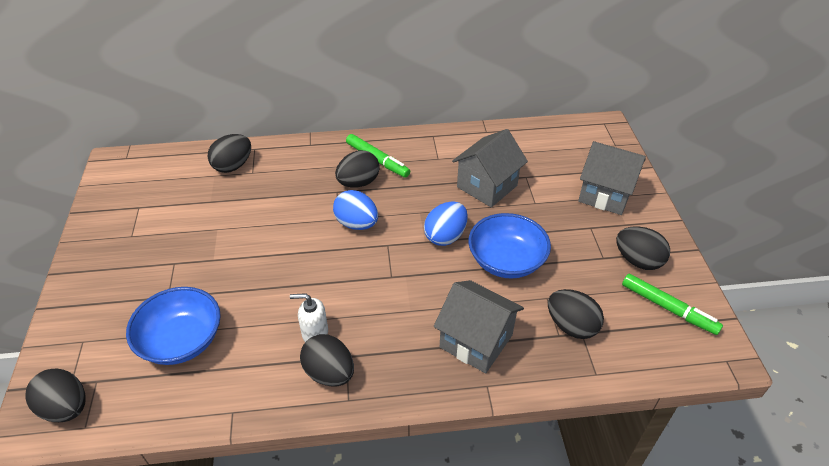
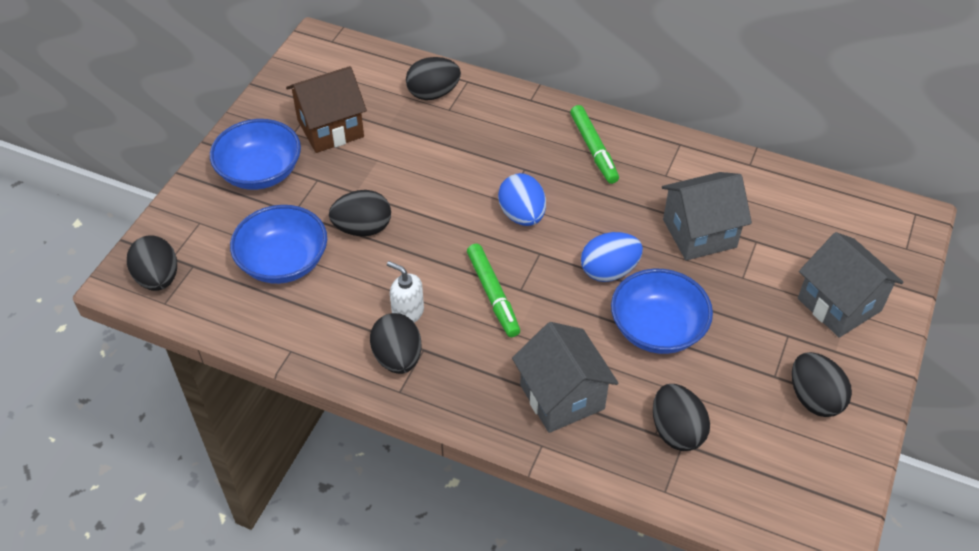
camera: 30 degrees right, 5 degrees up
(118, 277) = (260, 172): none -> blue bowl
(162, 220) = (330, 128): none -> brown house
(358, 183) = (554, 168): black egg -> black egg (363, 228)
(668, 308) = (805, 465): green marker -> green marker (493, 294)

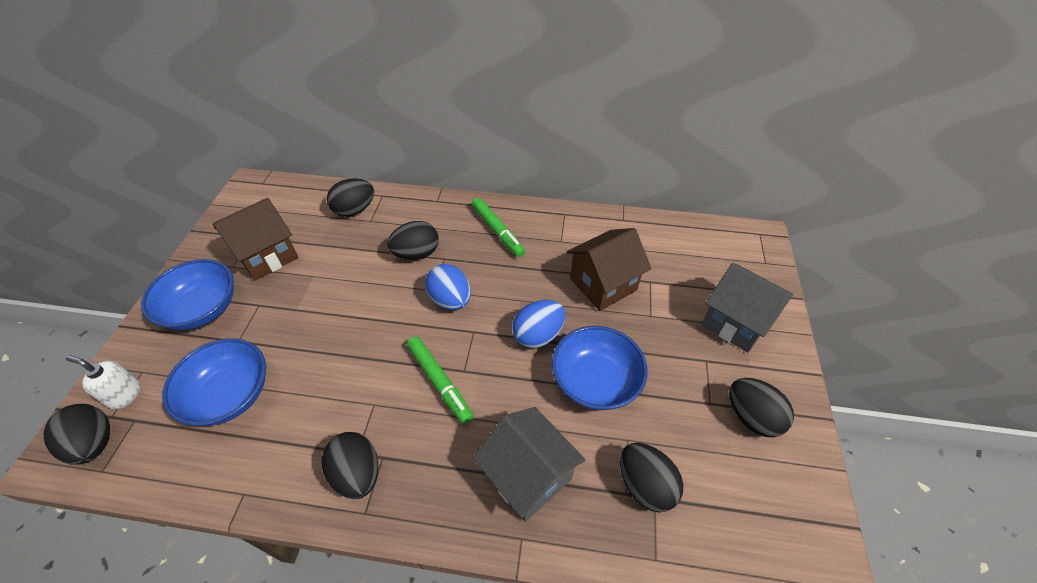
camera: 15 degrees left, 0 degrees up
(363, 228) = (306, 343): black egg -> black egg (416, 254)
(407, 312) = (360, 420): white soap dispenser -> white soap dispenser (125, 395)
(699, 233) = (603, 284): grey house -> brown house

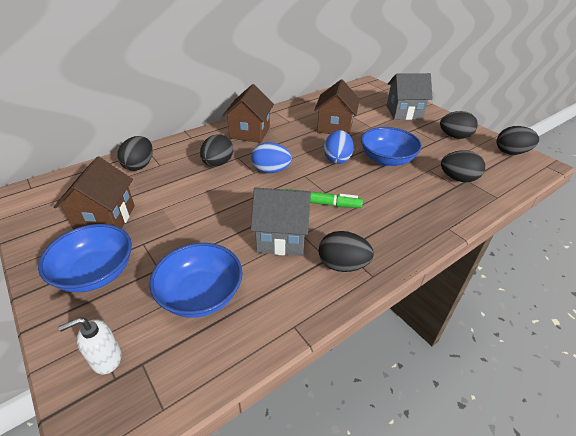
camera: 45 degrees left, 10 degrees down
(95, 443) = (127, 402): black egg -> black egg (511, 152)
(497, 231) = (250, 133): green marker -> brown house
(528, 476) = (415, 207): grey house -> grey house (281, 237)

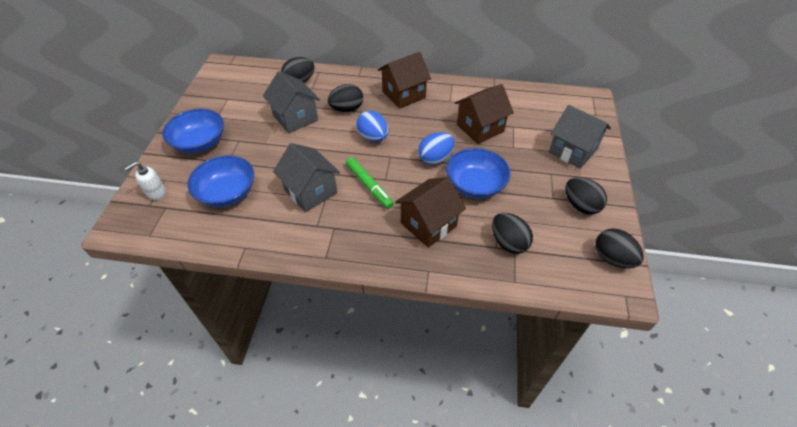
camera: 45 degrees right, 10 degrees up
(105, 218) = (240, 110): brown house -> brown house (428, 224)
(106, 358) = (156, 193): white soap dispenser -> white soap dispenser turned 60 degrees counterclockwise
(178, 193) = (295, 118): none -> grey house
(342, 265) = (318, 236): black egg -> none

